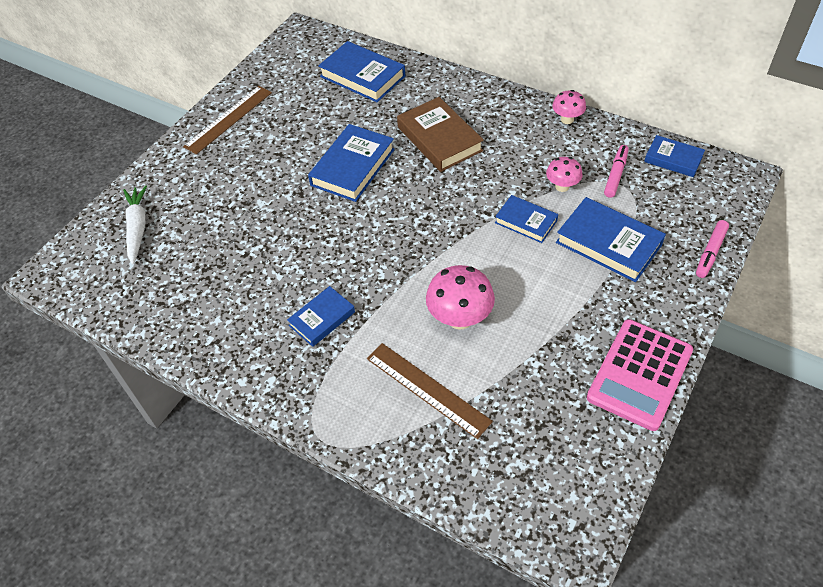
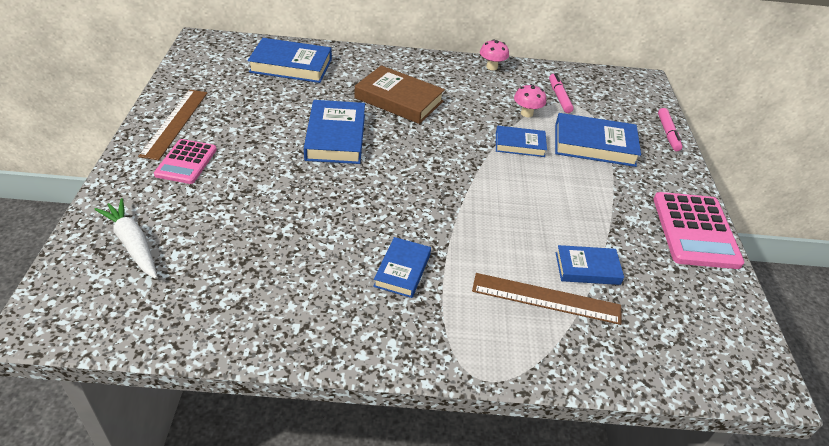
camera: 35 degrees left, 10 degrees down
(215, 161) = (186, 162): none -> pink calculator
(459, 318) = (526, 232): pink mushroom -> none
(673, 159) = (590, 79): blue book -> blue book (587, 268)

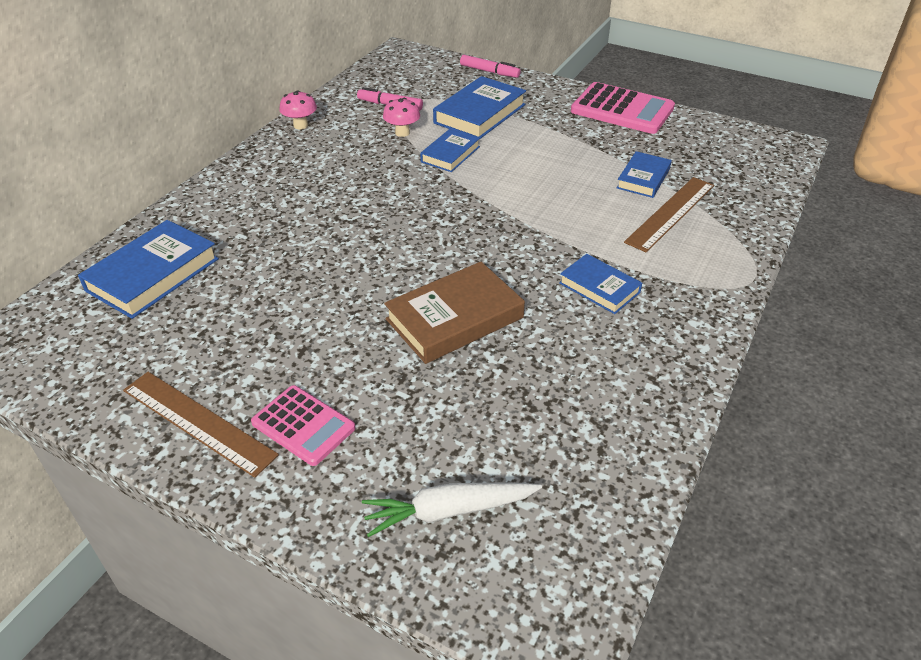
camera: 60 degrees left, 0 degrees up
(335, 137) = (346, 275): blue book -> none
(399, 100) = (309, 207): brown book -> brown book (454, 318)

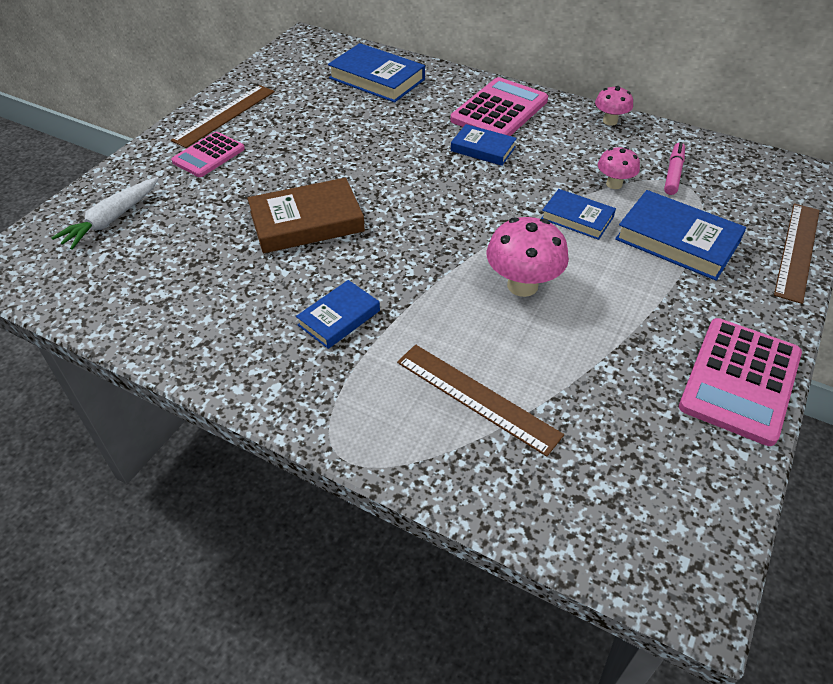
camera: 90 degrees right, 5 degrees up
(261, 185) = (499, 110): none -> pink calculator
(448, 511) = (111, 220): white carrot -> white carrot turned 135 degrees counterclockwise
(454, 318) = (307, 222): brown book -> brown book turned 75 degrees counterclockwise
(489, 72) = (797, 251): pink marker -> brown ruler
(541, 186) = (522, 285): none -> pink mushroom
(643, 178) = (554, 381): blue book -> blue book (483, 149)

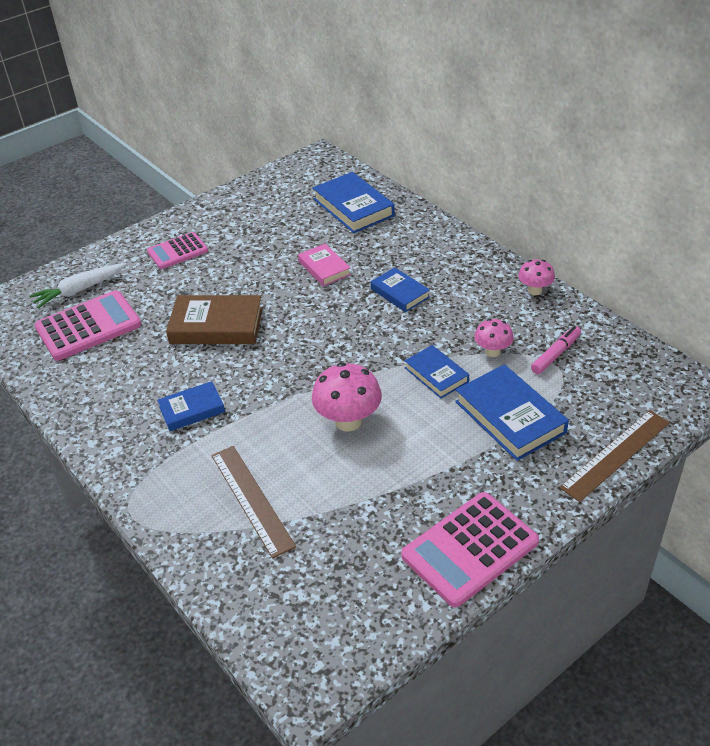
camera: 25 degrees right, 5 degrees down
(225, 115) = (210, 218): brown ruler -> none
(387, 141) = (324, 268): none -> pink book
(499, 110) = (440, 259): pink calculator -> pink calculator (88, 326)

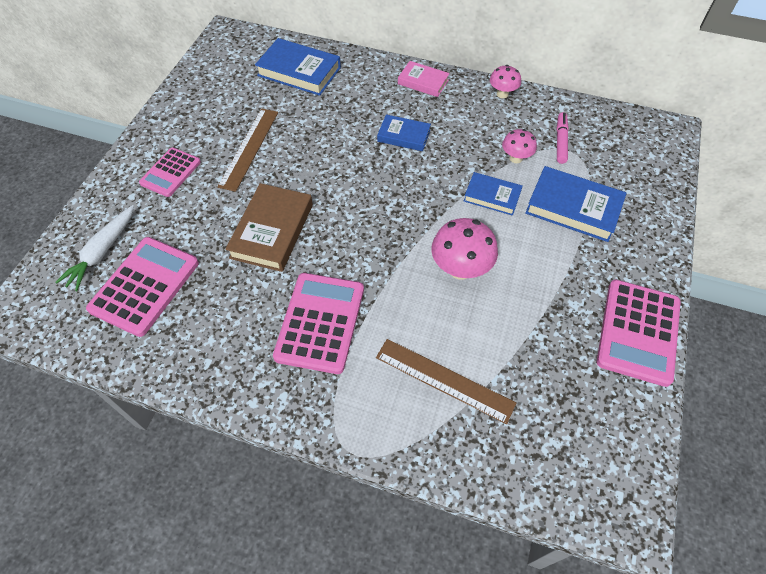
camera: 35 degrees left, 15 degrees up
(192, 409) = (320, 322): blue book -> pink calculator
(216, 325) = (272, 231): brown book -> brown book turned 45 degrees counterclockwise
(324, 268) = (322, 137): pink book -> pink book (423, 82)
(616, 455) = (665, 205): brown ruler -> brown ruler (249, 148)

